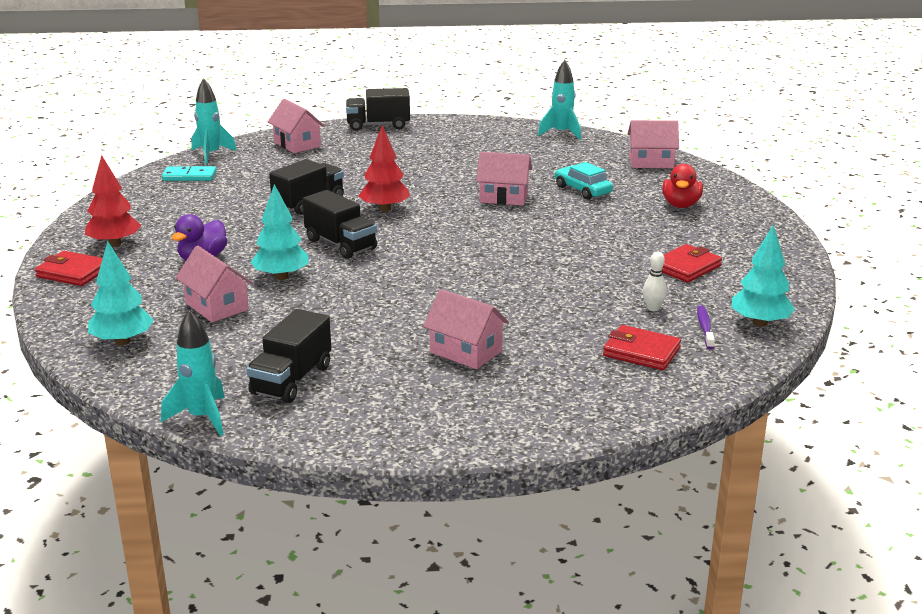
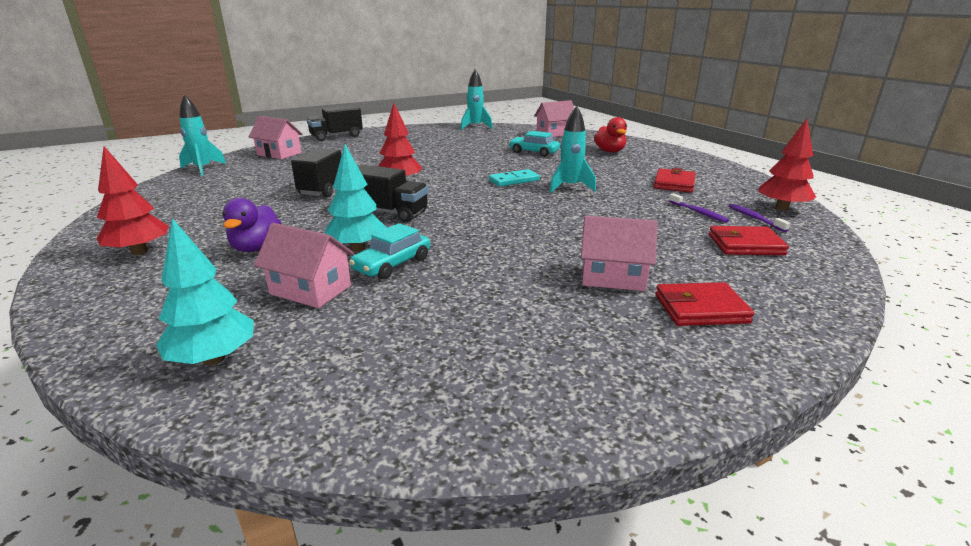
camera: 25 degrees left, 0 degrees up
(73, 272) = (96, 290): red wallet -> red wallet (700, 309)
(189, 176) = (192, 186): turquoise domino -> turquoise domino (514, 180)
(202, 418) = (411, 441): turquoise rocket -> turquoise rocket (570, 187)
(291, 380) = (477, 352): black truck -> none
(296, 298) = (392, 264): none -> turquoise car
(504, 197) = (484, 163): pink house -> none
(653, 308) = (698, 212): white bowling pin -> purple toothbrush
(760, 323) = (781, 208): turquoise tree -> red tree

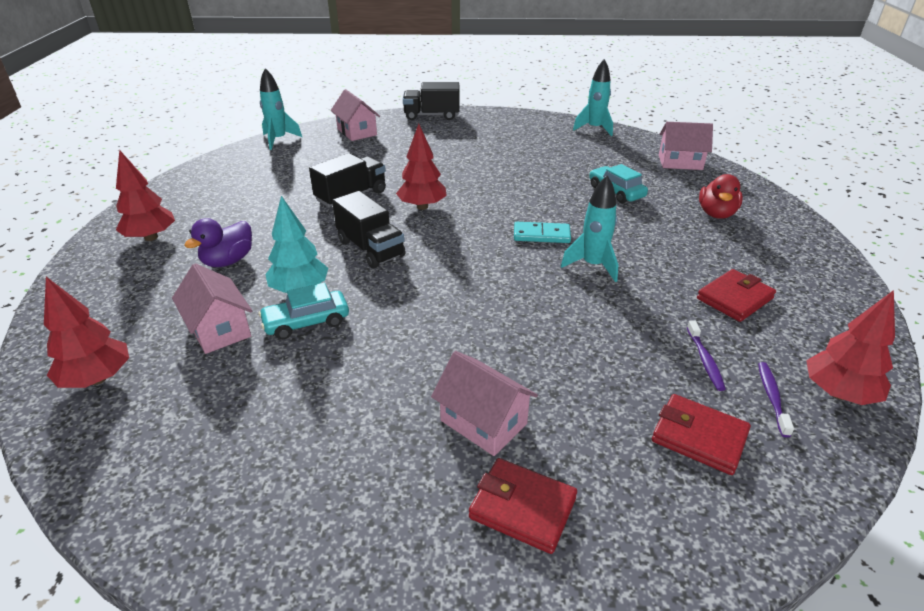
camera: 30 degrees right, 10 degrees up
(214, 359) = (97, 379): turquoise tree -> red tree

